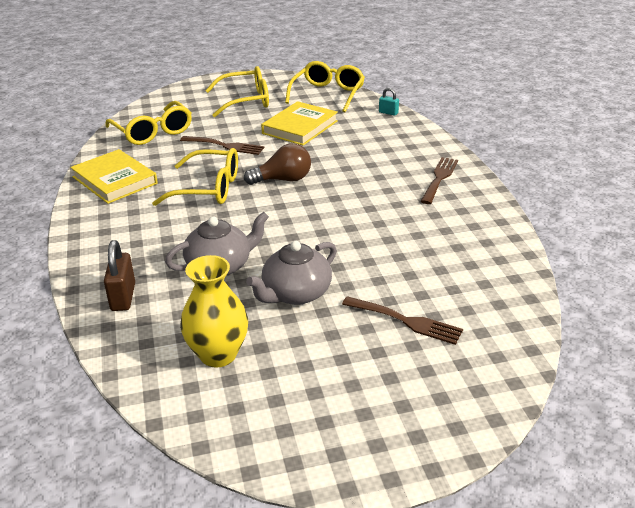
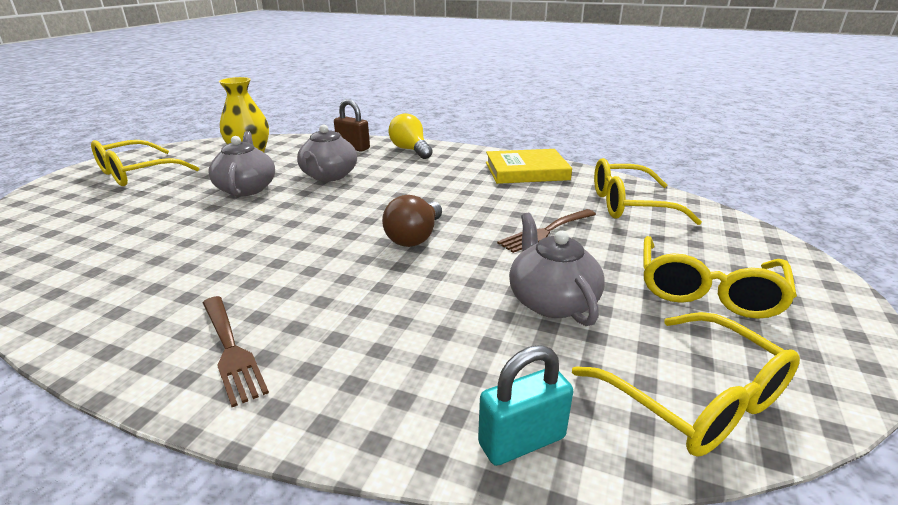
camera: 125 degrees right, 5 degrees down
(102, 256) = (410, 150): none -> yellow light bulb
(208, 188) = (454, 199): yellow glasses -> yellow glasses (138, 173)
(300, 127) = (551, 301): yellow book -> grey teapot
(388, 113) = (521, 441): turquoise padlock -> turquoise padlock, size x1.69
(406, 321) = (132, 212): brown fork -> none

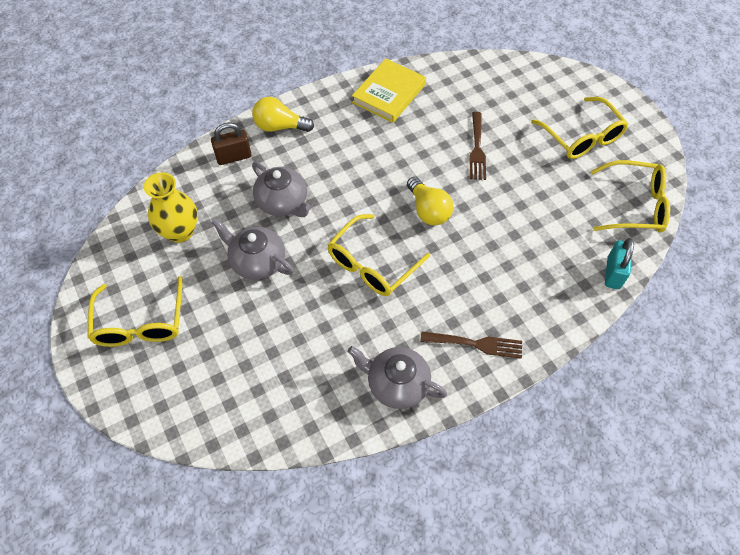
camera: 50 degrees left, 30 degrees up
(415, 237) = (428, 210): brown light bulb -> yellow light bulb
(551, 301) = (541, 198): grey teapot -> grey teapot (396, 384)
(629, 205) = (483, 88): yellow glasses -> yellow glasses (372, 264)

